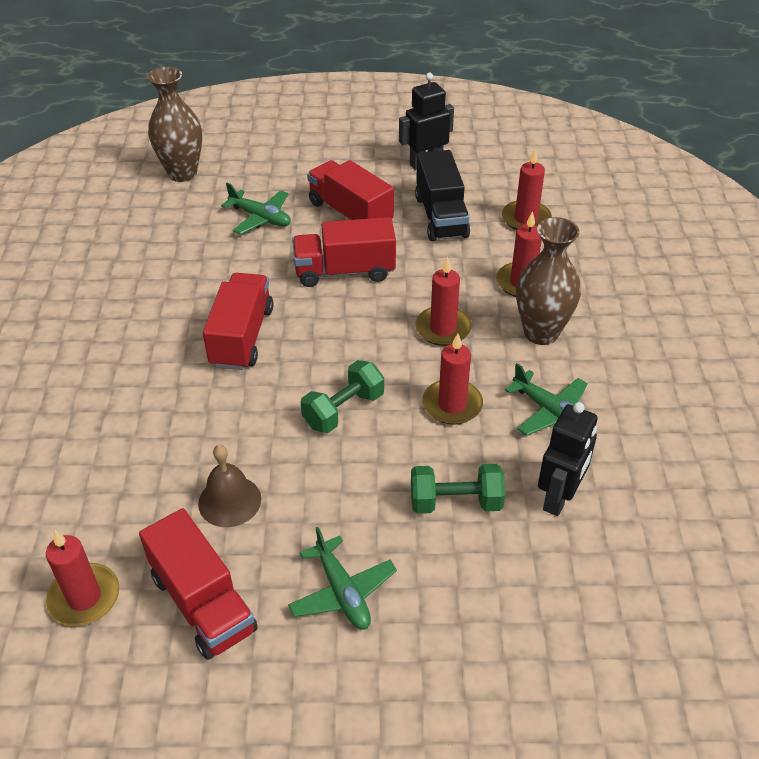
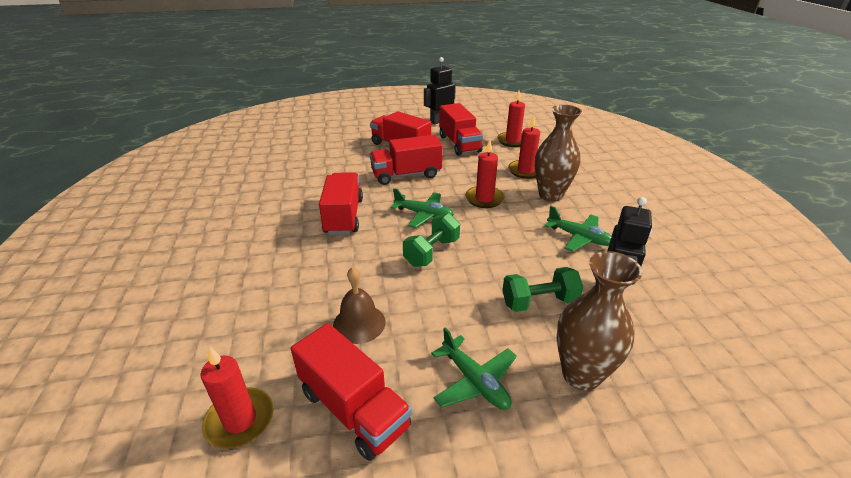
camera: 10 degrees left, 10 degrees down
(182, 173) = (283, 136): brown vase -> brown vase (581, 375)
(260, 218) = (341, 153): green plane -> green plane (423, 214)
(441, 216) = (459, 144): black truck -> red truck
(452, 404) = (509, 240): red candle -> none

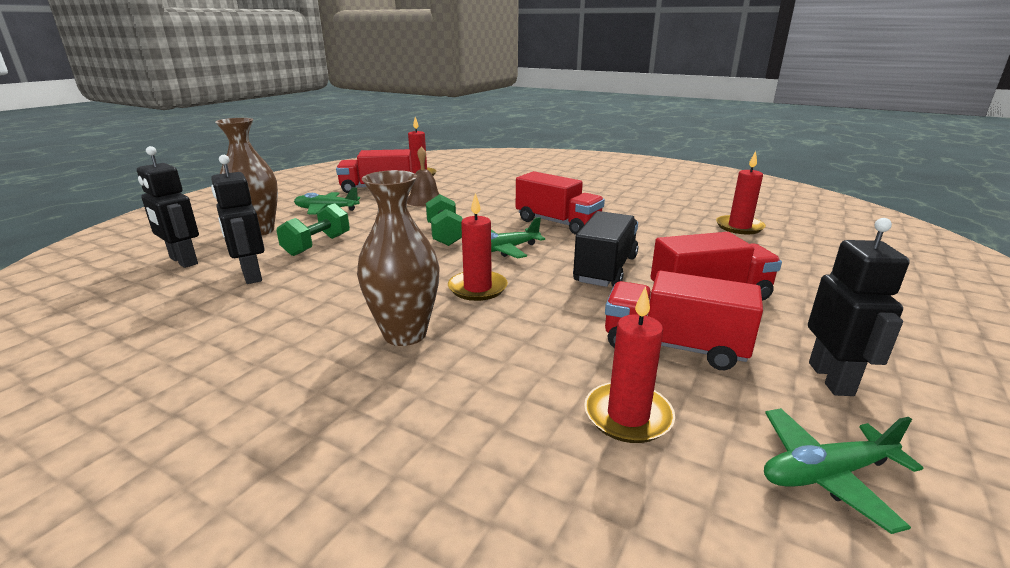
camera: 130 degrees right, 10 degrees down
(406, 175) = (605, 269): red truck -> black truck
(525, 171) = (493, 354): red candle -> red candle (739, 227)
(579, 237) = (317, 301): green plane -> green plane (826, 474)
(673, 353) = (183, 261): none -> black robot

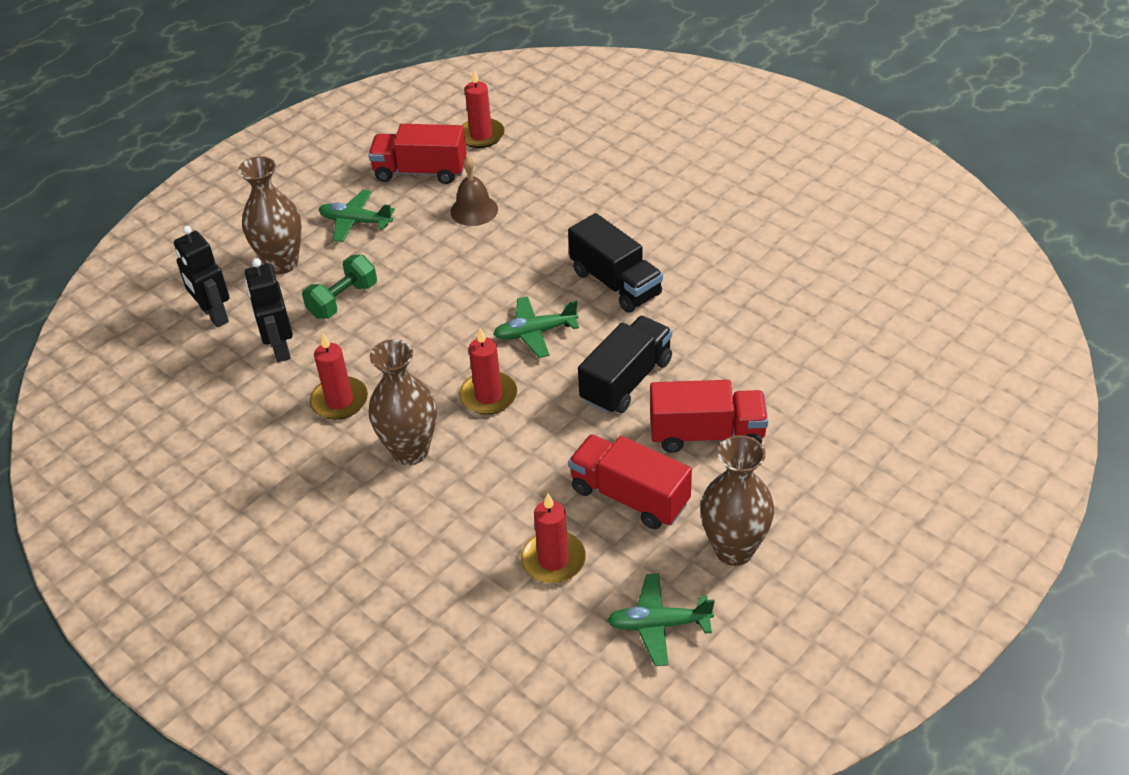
camera: 15 degrees right, 20 degrees up
(444, 235) = (479, 295): green dumbbell -> none
(557, 223) = (615, 283): red truck -> black truck
(739, 227) = (828, 316): red candle -> red candle (339, 401)
(831, 379) = (734, 549): black robot -> brown vase

